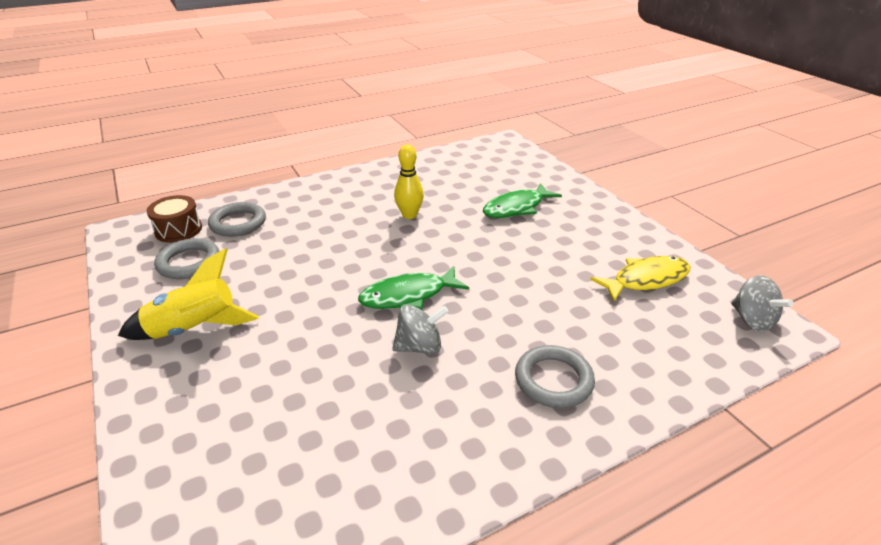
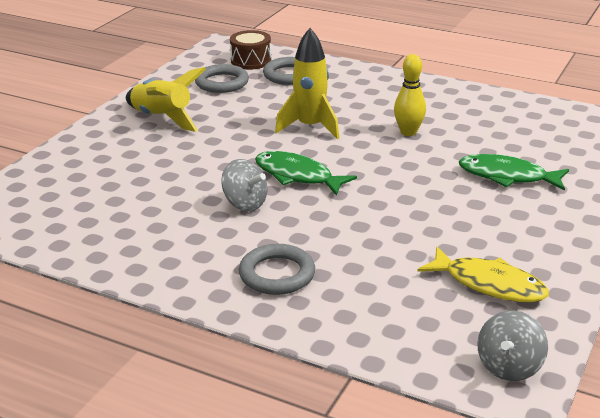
camera: 55 degrees right, 5 degrees down
(339, 253) = (310, 127): none -> yellow rocket

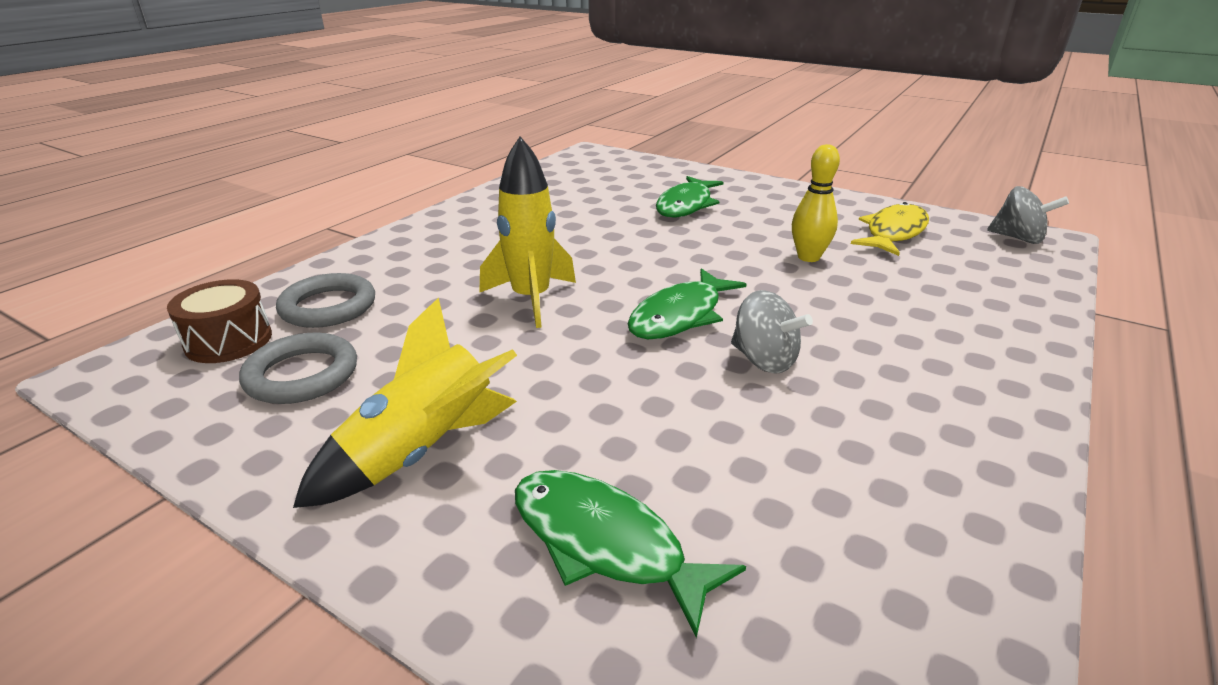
camera: 85 degrees left, 0 degrees up
(101, 162) = (605, 543): none -> green fish
(245, 203) = (764, 360): grey spinning top -> grey spinning top turned 90 degrees clockwise
(277, 274) = (939, 341): grey ring -> none
(408, 132) = (571, 239): yellow bowling pin -> yellow bowling pin (808, 257)

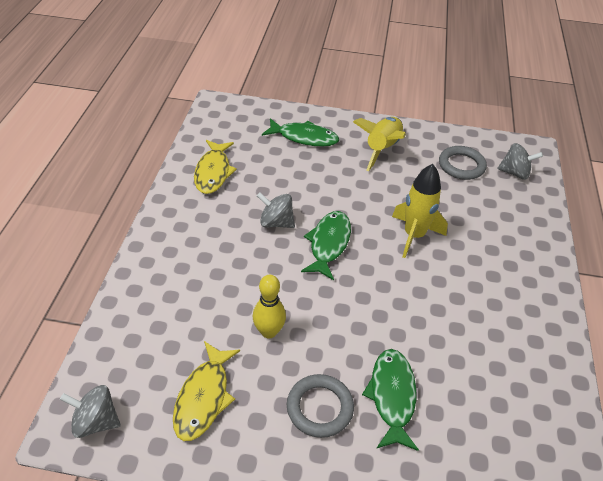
camera: 155 degrees right, 15 degrees up
(228, 341) = (514, 173): brown drum -> grey spinning top
(328, 307) = (504, 203): grey ring -> grey ring (319, 408)
(907, 496) = (213, 172): none -> yellow fish

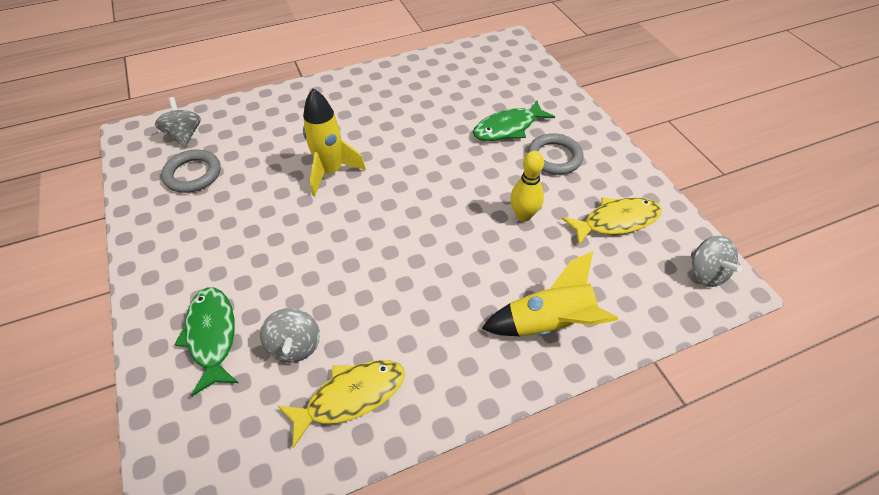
camera: 120 degrees left, 5 degrees up
(276, 222) = (392, 280): grey spinning top -> grey spinning top (295, 346)
(328, 244) = (389, 224): green fish -> none
(382, 149) = (196, 247): yellow rocket -> yellow rocket (549, 323)

